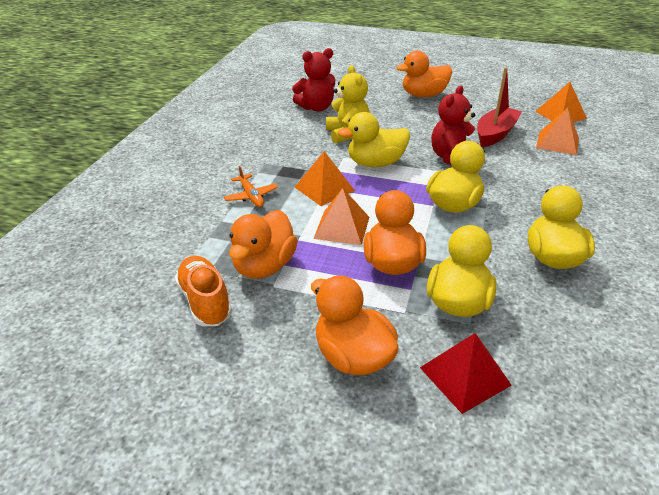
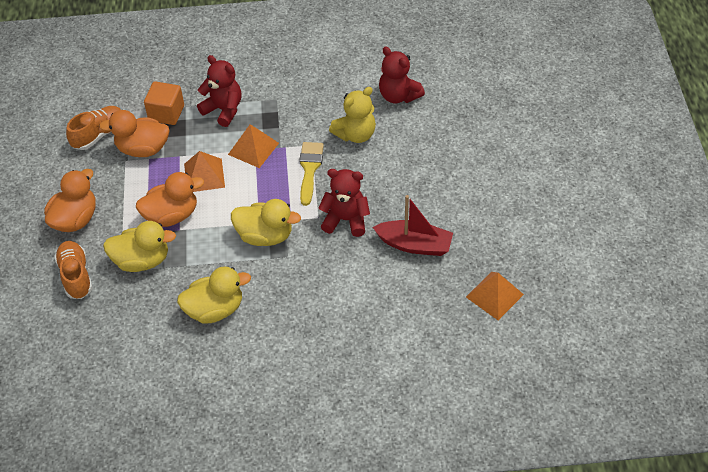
camera: 70 degrees right, 15 degrees up
(219, 236) = (166, 113): none -> orange cube
(251, 196) = (223, 110): orange plane -> red teddy bear
(375, 163) = (310, 169): yellow duck -> yellow brush
(423, 95) = (478, 169): orange duck -> none
(465, 376) = (76, 276): red pyramid -> orange shoe
(557, 143) = (421, 298): orange pyramid -> none

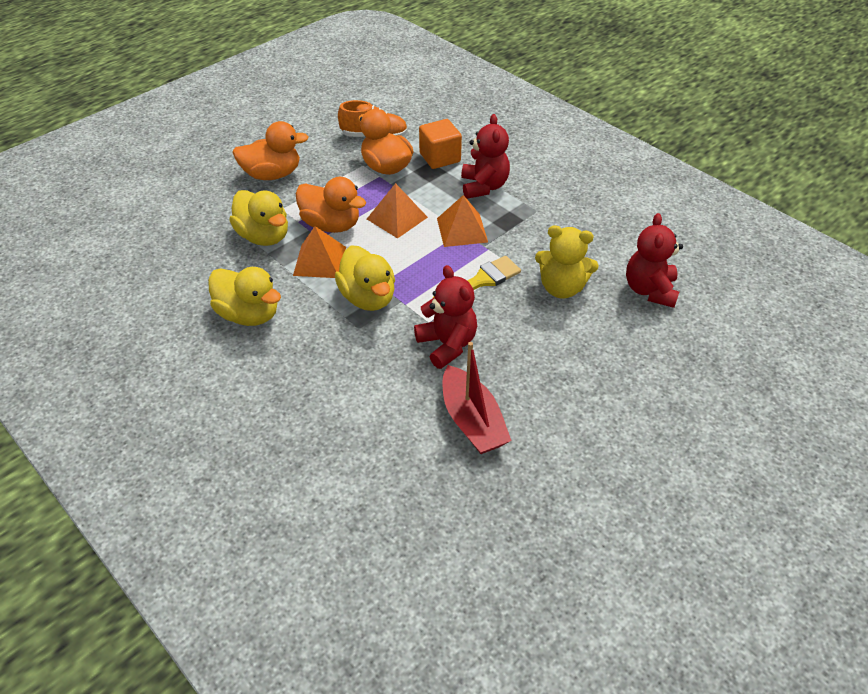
camera: 50 degrees right, 5 degrees down
(76, 276) = (213, 208): orange shoe -> none
(494, 295) = (474, 544): orange pyramid -> orange pyramid (319, 261)

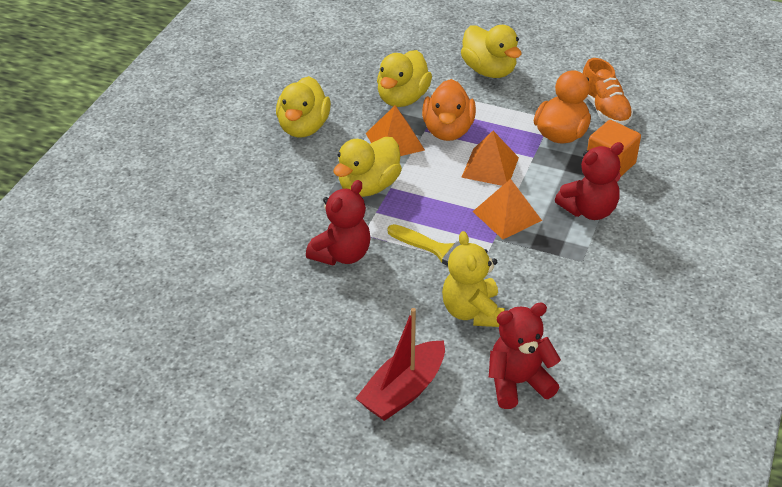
camera: 65 degrees right, 5 degrees down
(272, 174) = (489, 70): orange duck -> yellow duck
(472, 421) = (260, 298): red boat -> red boat (403, 391)

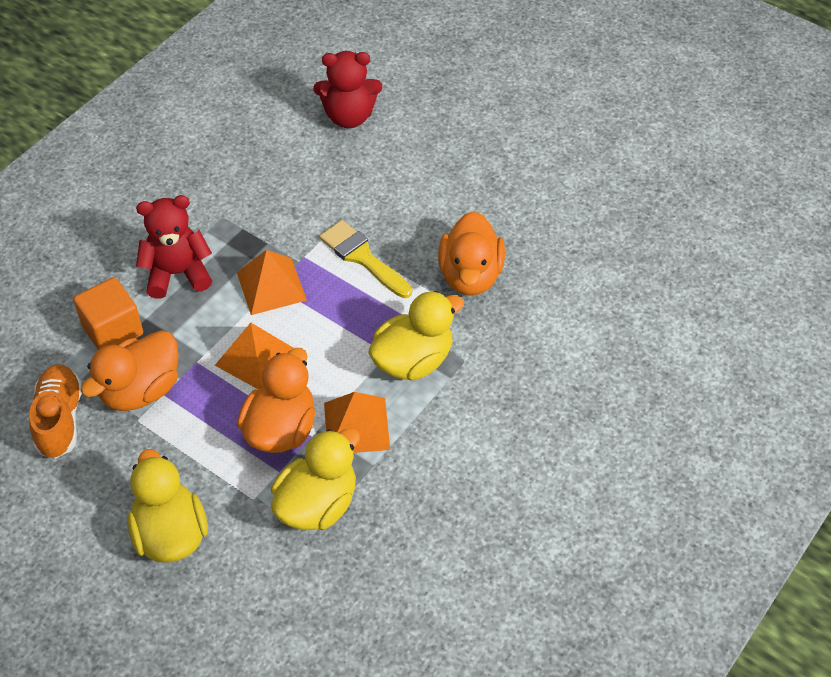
camera: 165 degrees left, 10 degrees up
(303, 127) = (470, 479): yellow duck -> none
(342, 254) = (470, 275): red teddy bear -> orange duck
(403, 391) = (453, 129): red boat -> none
(472, 312) = (360, 186): yellow teddy bear -> none

